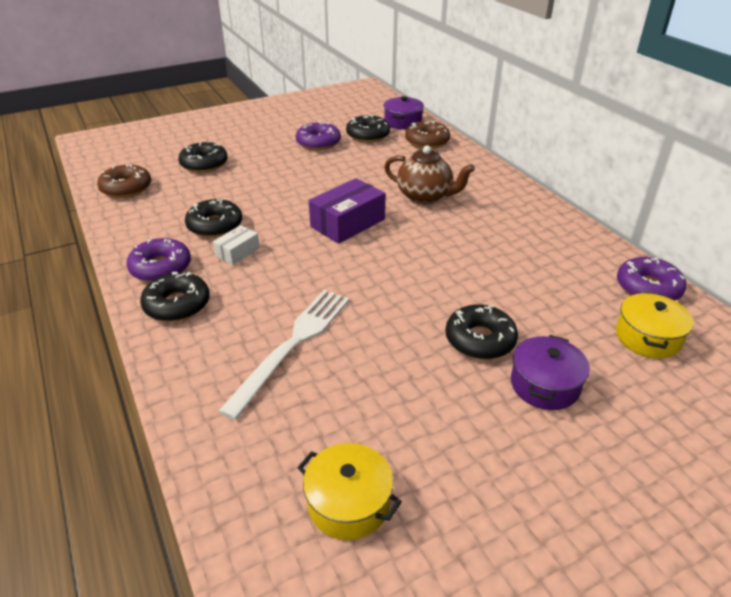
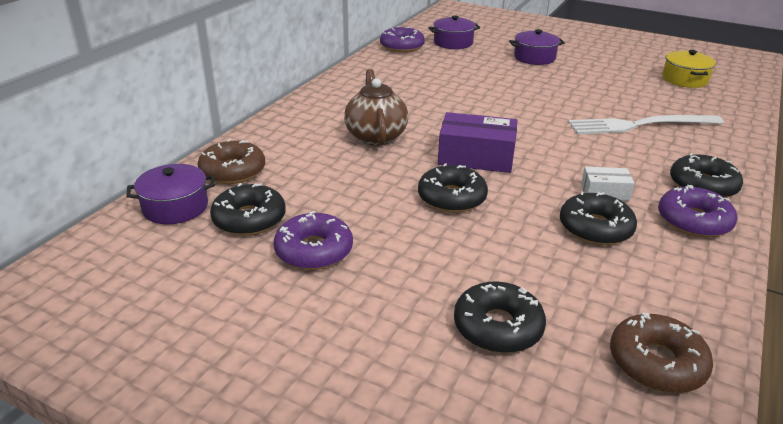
camera: 125 degrees left, 5 degrees down
(480, 340) = (529, 77): black donut -> black donut (451, 198)
(647, 337) = (453, 43): yellow pot -> purple pot

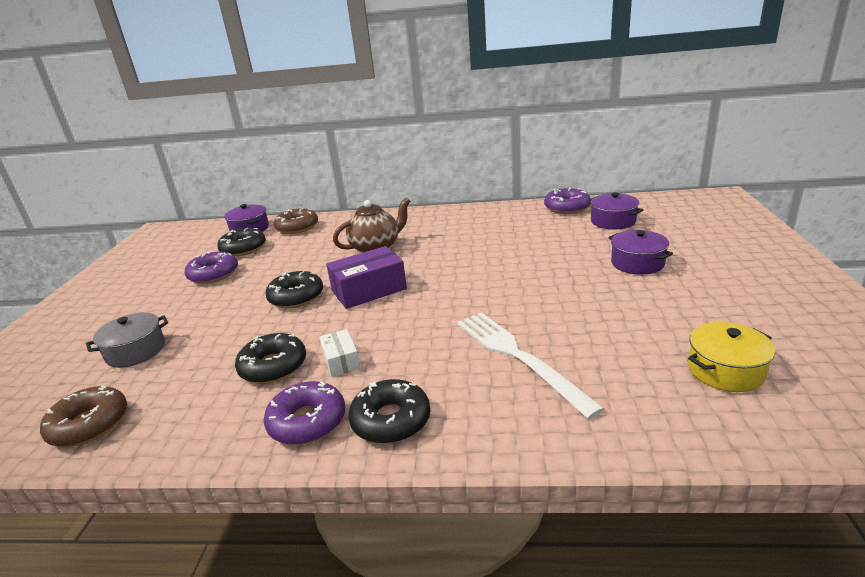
camera: 70 degrees right, 5 degrees down
(476, 157) = (369, 290): purple box -> purple box turned 75 degrees clockwise
(498, 327) = (136, 351): black donut -> grey pot

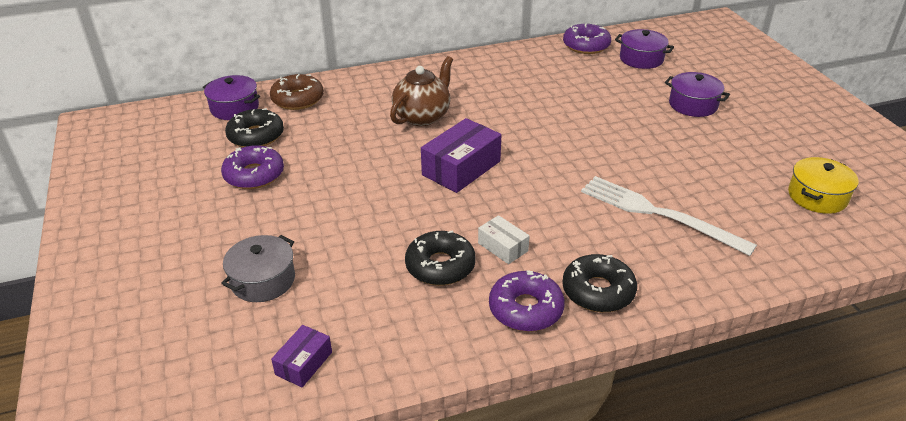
camera: 25 degrees left, 10 degrees up
(89, 425) = (304, 363): brown donut -> purple box
(296, 297) = (388, 188): black donut -> none

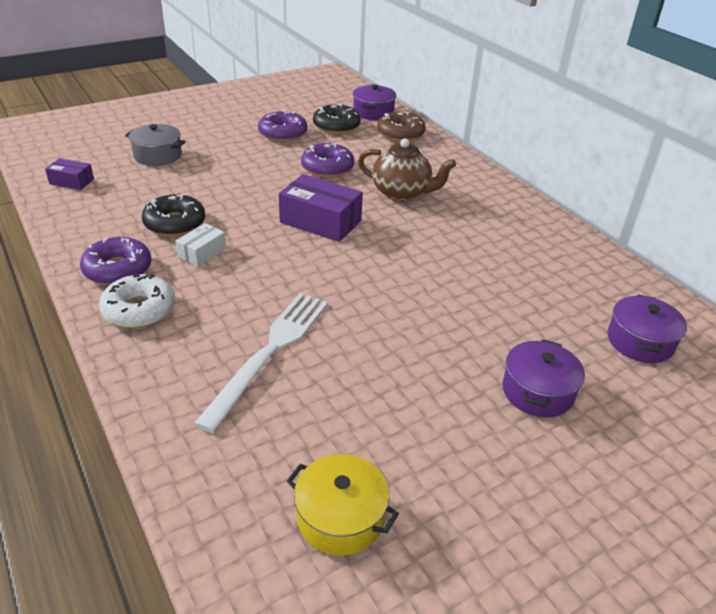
camera: 75 degrees right, 0 degrees up
(586, 45) = (638, 290): purple donut -> purple donut (327, 168)
(598, 291) = (139, 310): black donut -> white donut

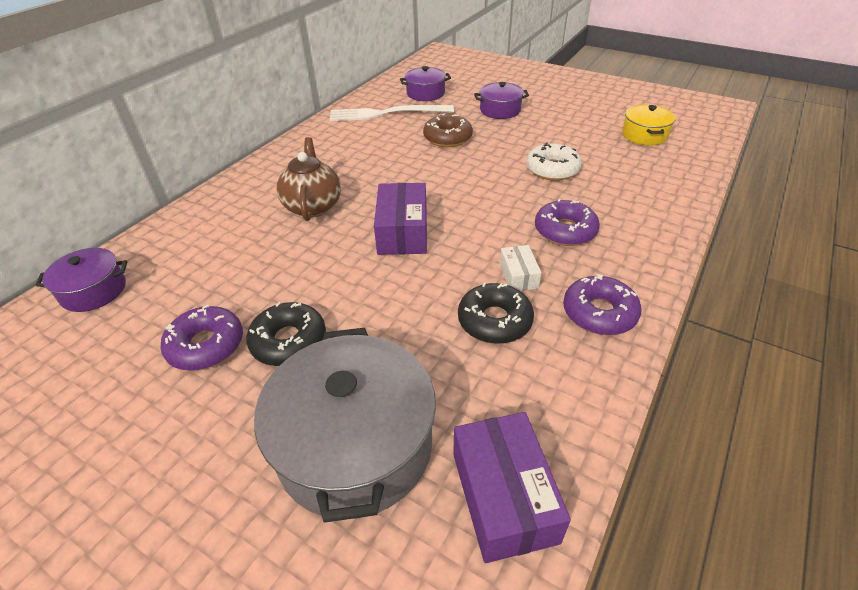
camera: 115 degrees left, 5 degrees up
(71, 181) = (503, 496): purple box -> purple box, size x1.82
(139, 310) = (622, 268): white donut -> white donut (552, 169)
(157, 155) = (355, 445): grey pot -> grey pot, size x1.90
(202, 252) = (518, 275): white box -> white box turned 75 degrees clockwise
(270, 352) = (580, 192): white fork -> white fork (386, 113)
(327, 168) = (288, 268): purple donut -> purple donut (565, 231)
(336, 126) = (158, 306): black donut -> black donut (289, 341)
(400, 134) = (162, 248): brown donut -> brown donut (447, 138)

